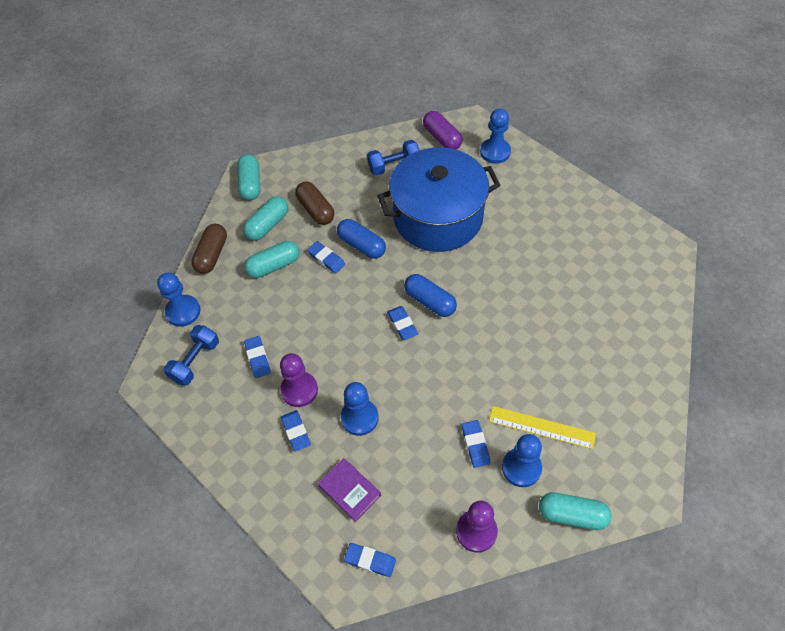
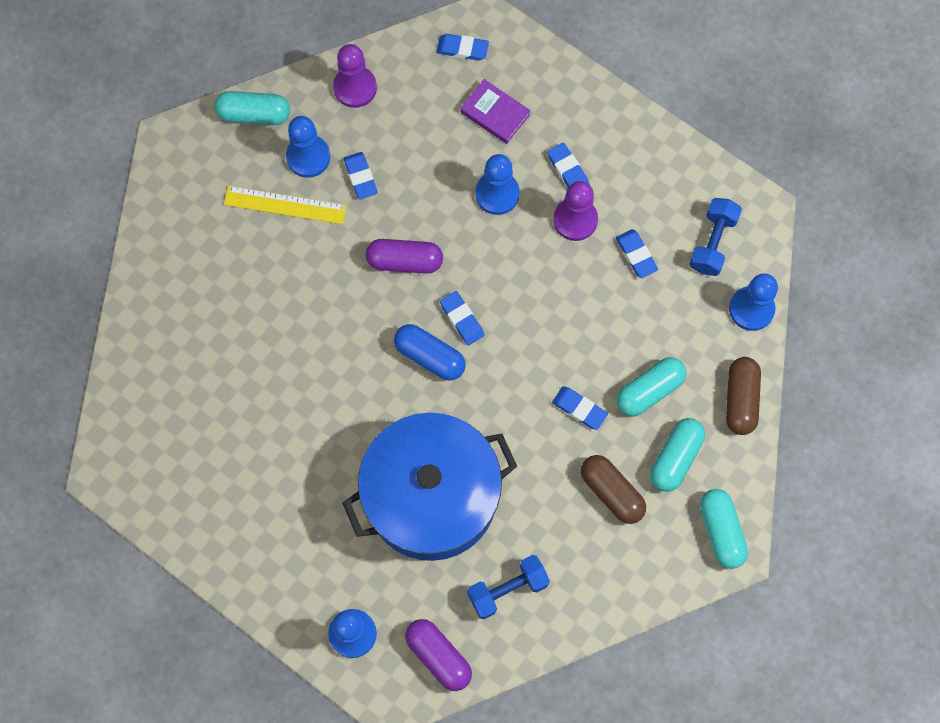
camera: 170 degrees right, 15 degrees up
(362, 245) = (534, 436): blue capsule -> none
(443, 371) = (405, 261): none -> purple capsule

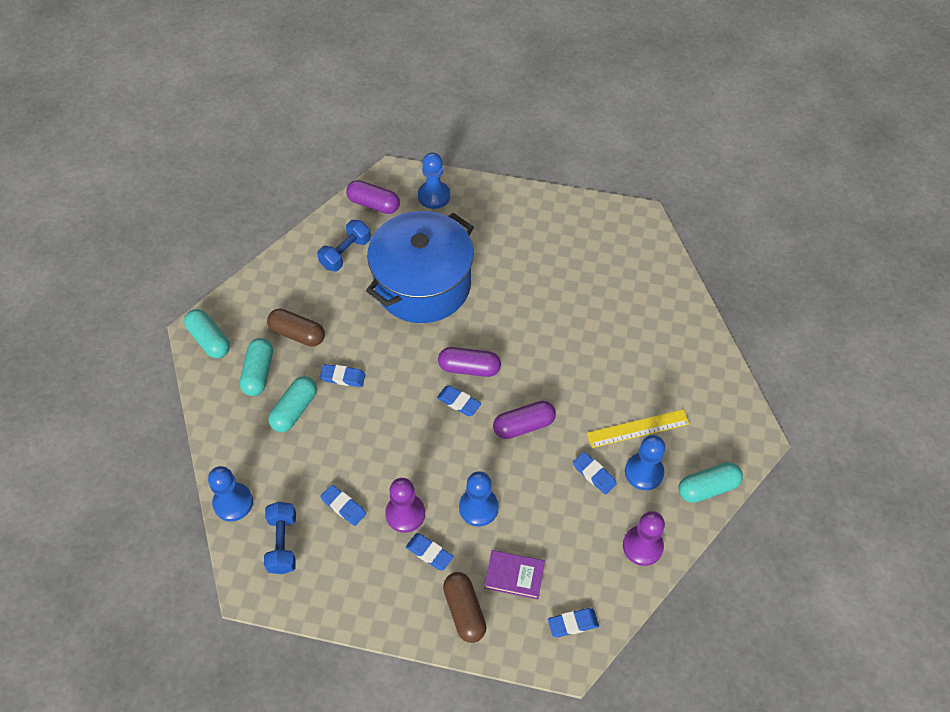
camera: 155 degrees right, 15 degrees down
(429, 356) = (469, 368): blue capsule -> purple capsule
(740, 399) = (221, 431): brown capsule -> brown capsule (464, 611)

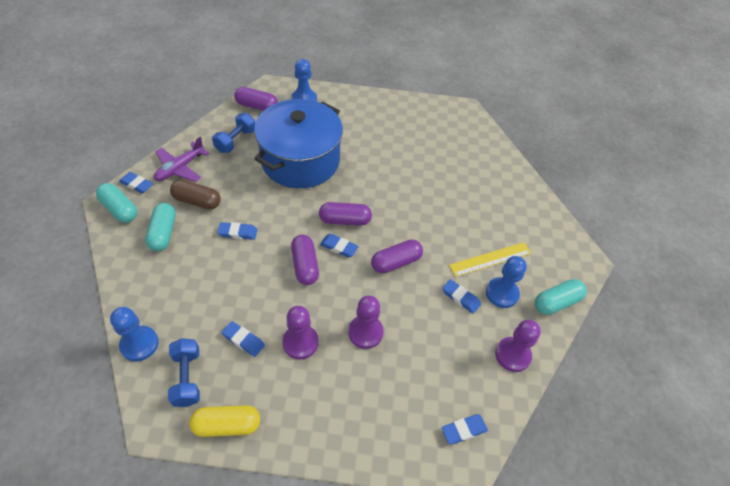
camera: 10 degrees left, 5 degrees down
(278, 288) = (180, 168): none -> purple plane
(295, 410) = (196, 261): turquoise capsule -> none
(322, 596) = (227, 425): none -> yellow capsule
(417, 423) = (305, 265): none -> purple capsule
(429, 553) = (325, 376): blue eraser -> blue eraser (137, 184)
(464, 611) = (363, 427): brown capsule -> none
(478, 507) = (365, 332): blue pawn -> purple pawn
(514, 576) = (405, 390): purple book -> none

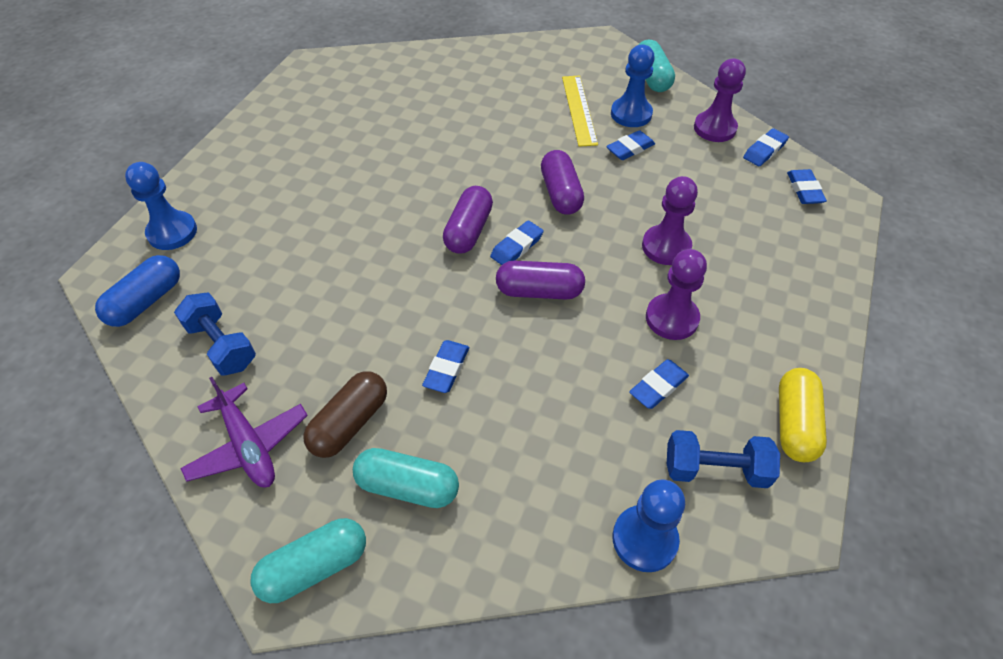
camera: 70 degrees left, 0 degrees up
(137, 184) = (257, 530): blue eraser -> blue eraser (764, 150)
(257, 106) = (146, 301): purple capsule -> blue capsule
(300, 160) = (320, 261): blue pot -> none

